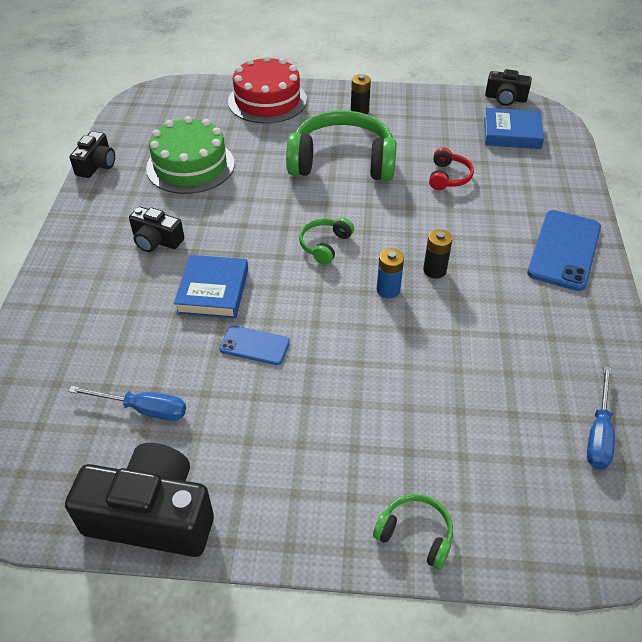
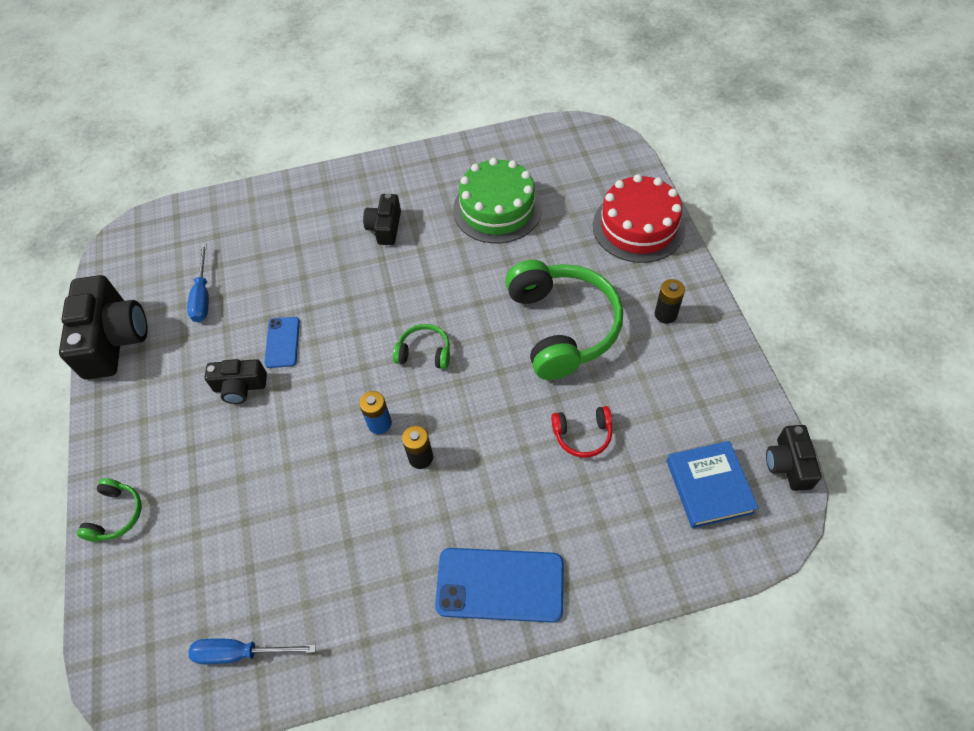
camera: 75 degrees right, 10 degrees up
(96, 165) = (468, 145): black camera -> black camera (240, 387)
(213, 291) = (337, 290): blue book -> none

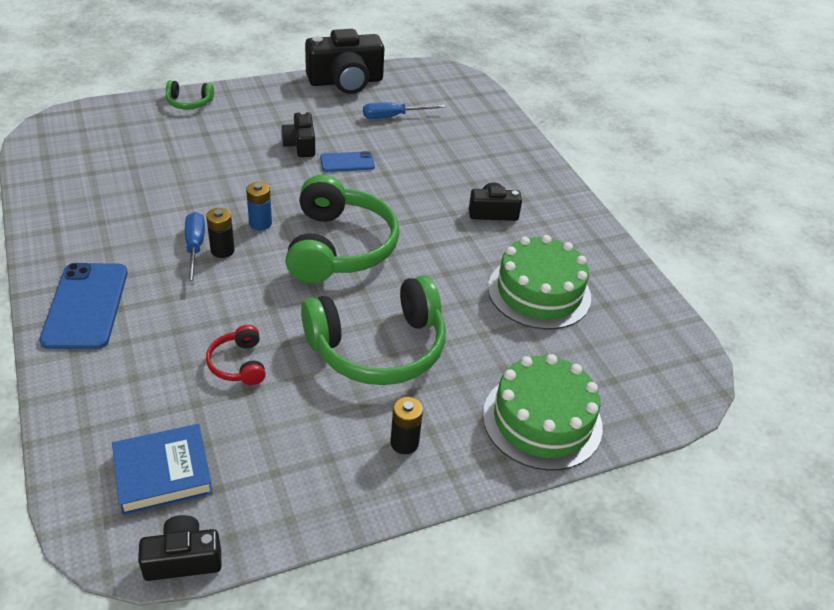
camera: 75 degrees right, 15 degrees down
(241, 653) = (65, 169): blue screwdriver -> blue screwdriver (195, 248)
(424, 352) = (339, 247): green headphones -> green headphones, size x2.21
(638, 226) = (542, 420): red cake -> green cake

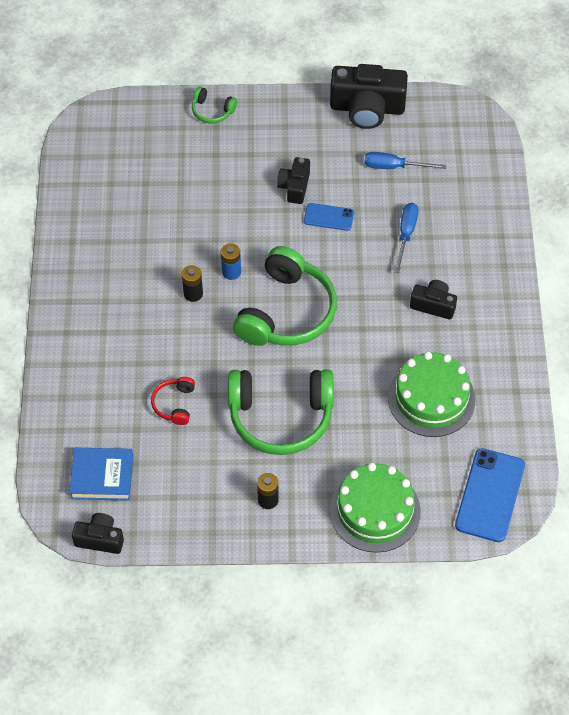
camera: 25 degrees right, 15 degrees up
(86, 306) = (80, 324): blue phone -> blue phone (490, 495)
(195, 248) = (172, 286): blue screwdriver -> blue screwdriver (406, 234)

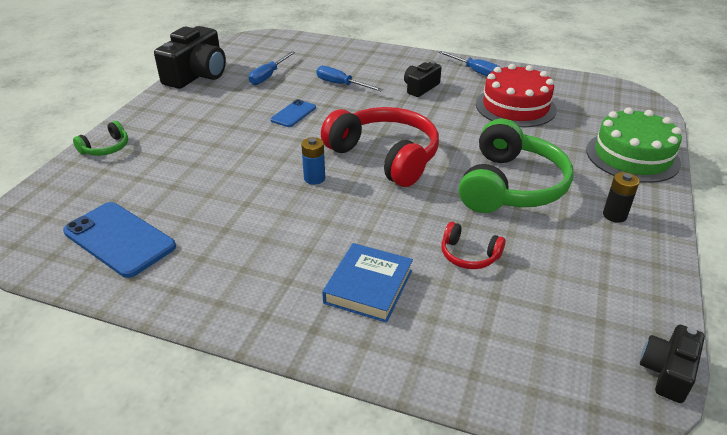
camera: 70 degrees left, 20 degrees down
(102, 476) = (562, 346): blue book -> blue book (368, 286)
(193, 294) = (324, 209): black battery -> none
(287, 312) = (385, 156): green headphones -> red headphones
(294, 186) = (244, 123): black camera -> none
(431, 398) = (515, 107): green cake -> red cake
(490, 495) = (620, 102): blue phone -> blue phone (119, 239)
(498, 347) = (475, 71): none -> blue screwdriver

